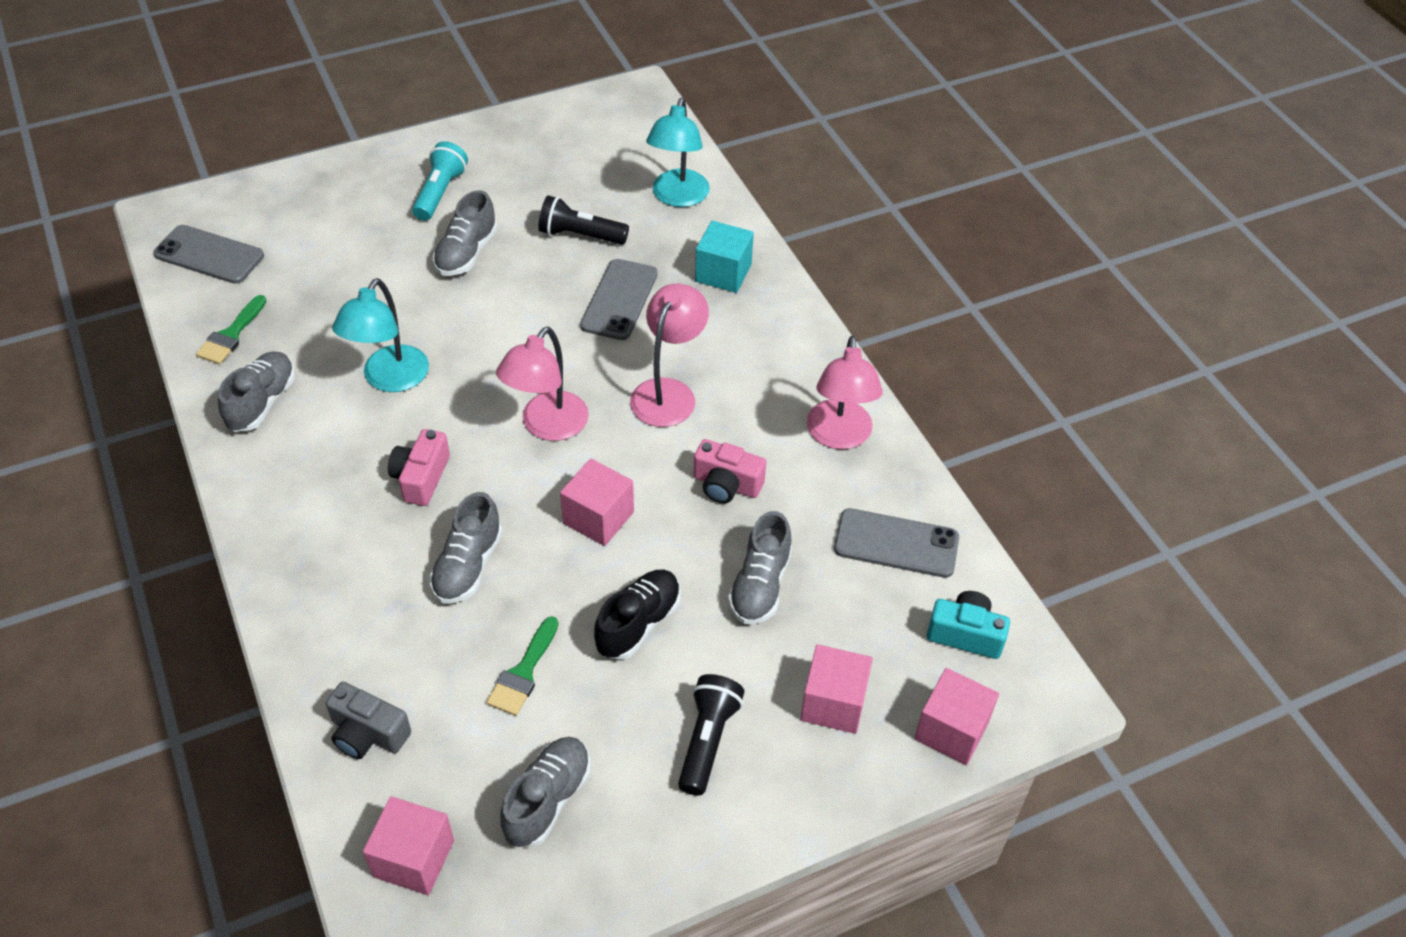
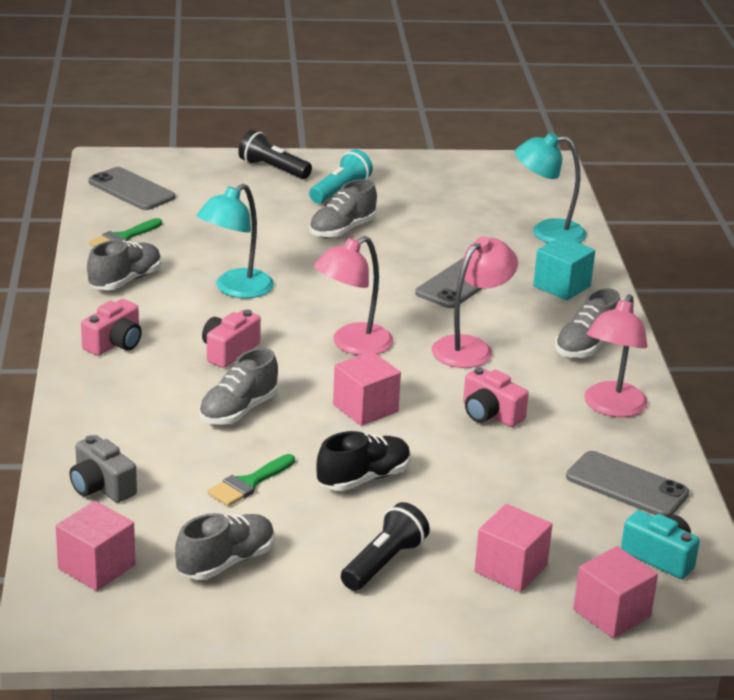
camera: 20 degrees right, 20 degrees down
(291, 505) = (115, 343): none -> pink camera
(580, 235) = (446, 238): black flashlight -> black flashlight (273, 169)
(678, 197) = (547, 233): turquoise lamp -> turquoise lamp turned 60 degrees clockwise
(760, 585) = (485, 481): grey shoe -> grey shoe (586, 346)

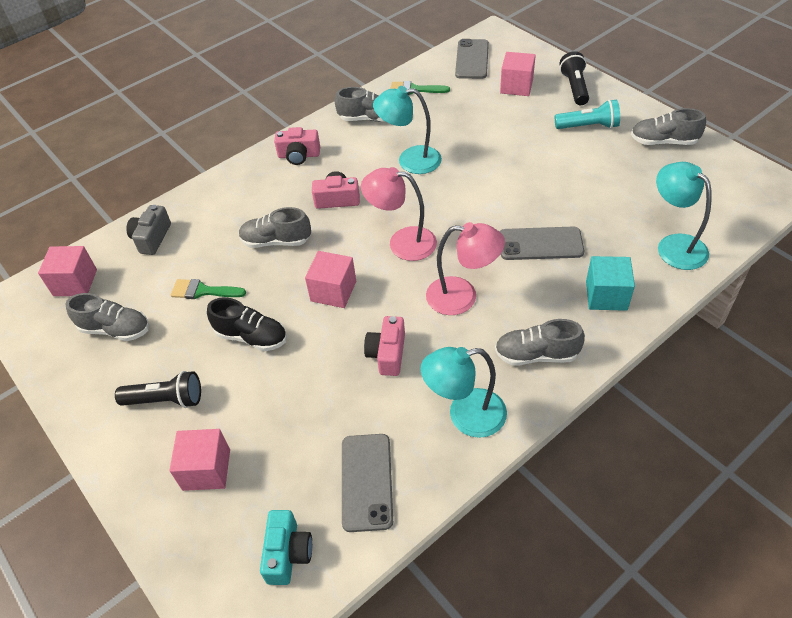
camera: 60 degrees right, 20 degrees up
(342, 230) = (539, 156): grey shoe -> grey shoe (663, 141)
(611, 407) = (465, 416): pink lamp -> turquoise lamp
(611, 613) = (194, 559): pink cube -> pink cube (516, 86)

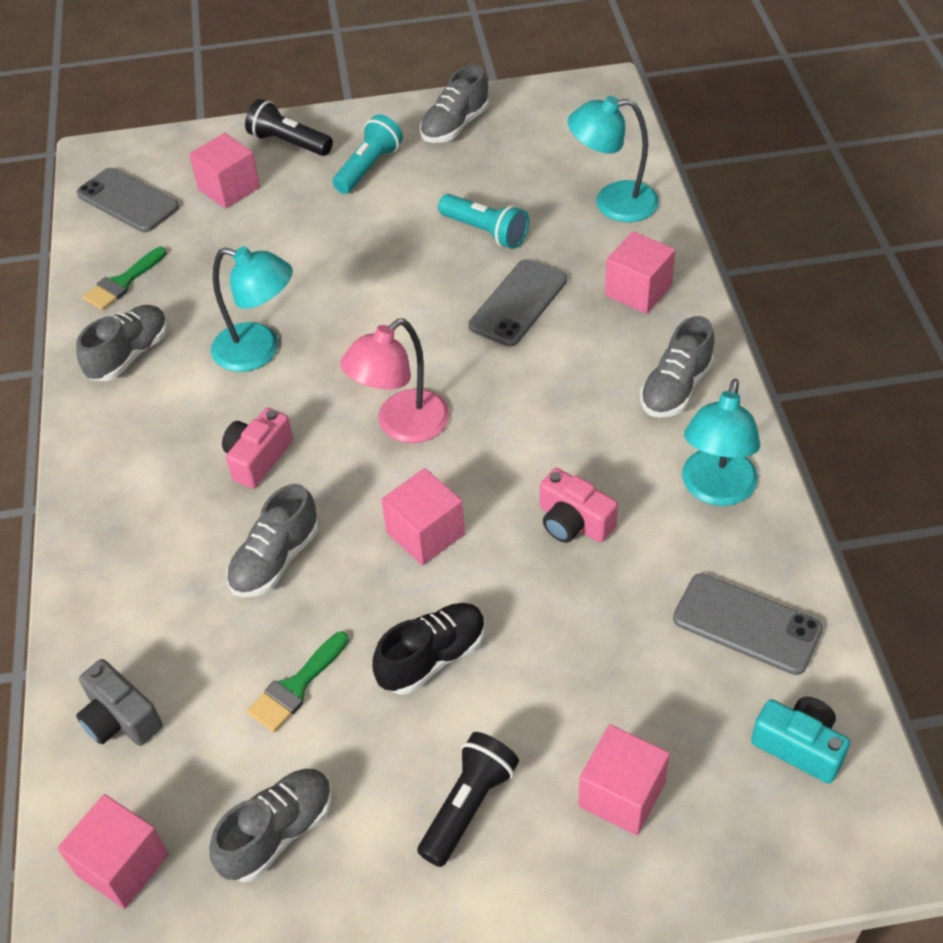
camera: 60 degrees left, 0 degrees up
(299, 155) = (123, 464): pink camera -> none
(410, 160) = (259, 351): turquoise lamp -> turquoise lamp turned 105 degrees counterclockwise
(462, 296) = (540, 410): pink lamp -> none
(586, 200) = (485, 232): none -> turquoise flashlight
(606, 295) = (638, 290): turquoise cube -> pink cube

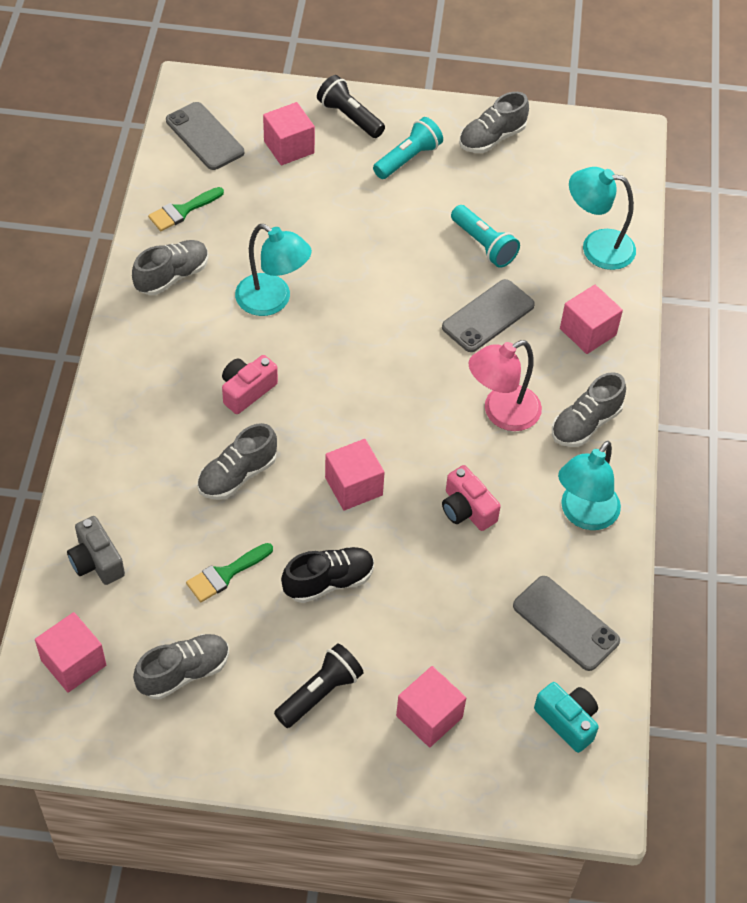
camera: 10 degrees right, 5 degrees up
(402, 426) = (363, 395): pink lamp -> pink lamp (501, 413)

